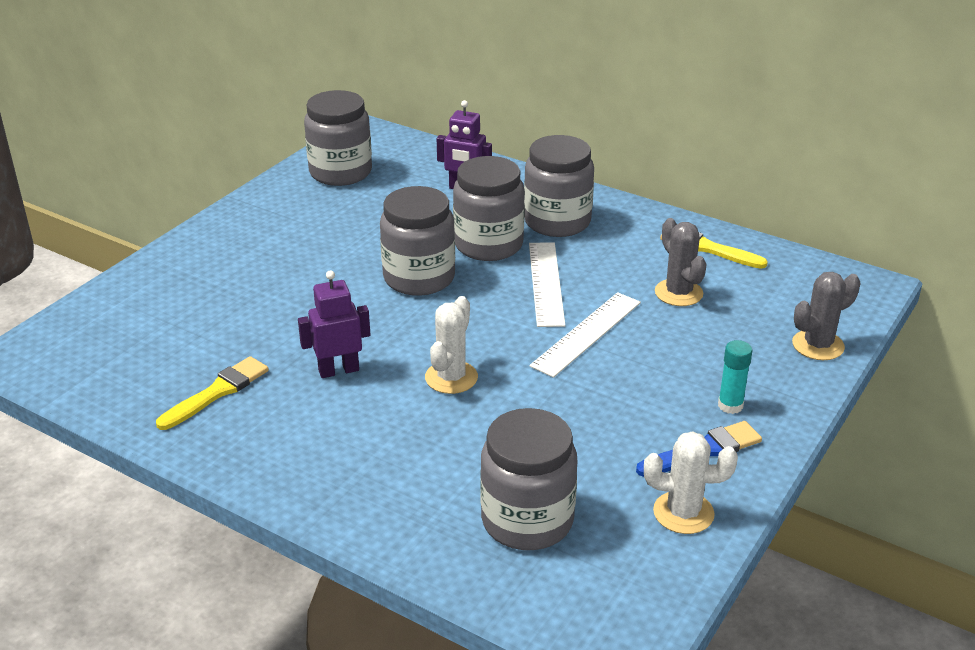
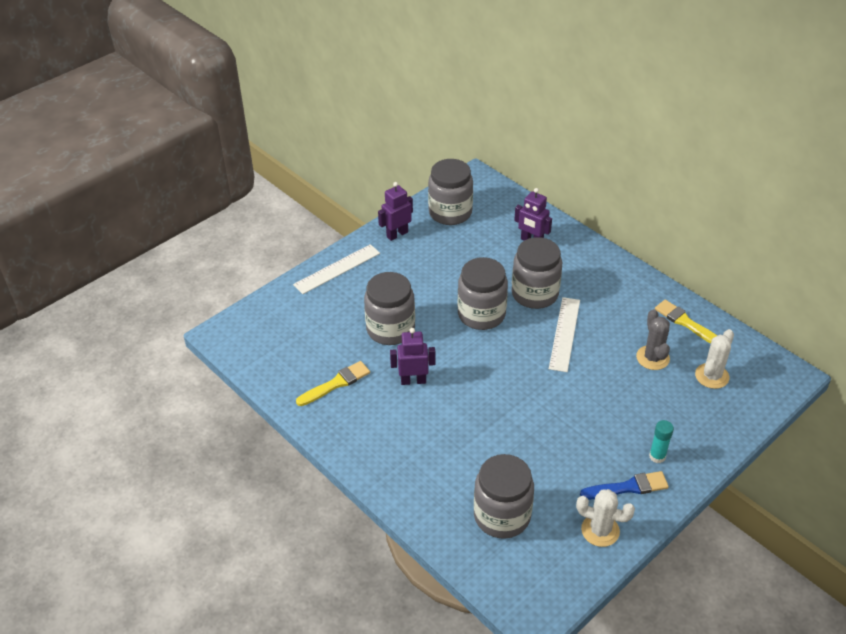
camera: 15 degrees right, 10 degrees up
(269, 205) = (397, 234): none -> purple robot
(451, 377) = (482, 399): white cactus -> white cactus (712, 376)
(557, 222) = (587, 281): grey jar -> grey jar (390, 329)
(587, 334) = (580, 381): white ruler -> white ruler (337, 269)
(818, 345) = (734, 419): grey cactus -> none

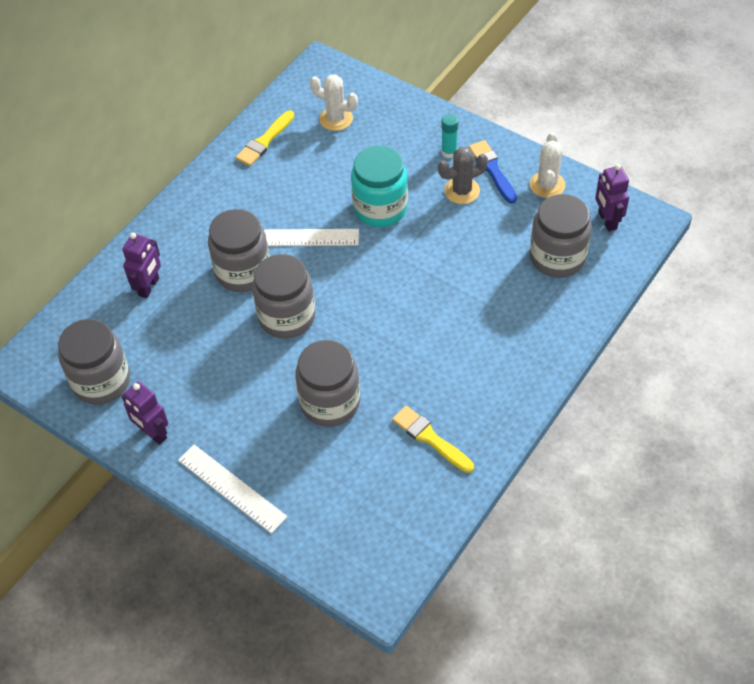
camera: 100 degrees left, 10 degrees up
(413, 380) = (405, 363): purple robot -> purple robot (607, 221)
(590, 391) = (380, 208): none -> turquoise jar
(652, 358) = (321, 163): grey cactus -> grey cactus (462, 191)

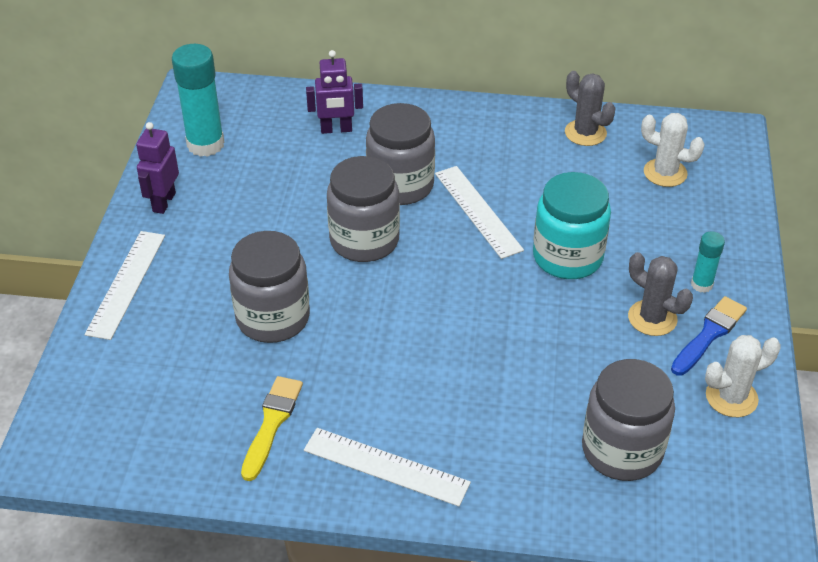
camera: 60 degrees right, 10 degrees down
(101, 381) = (205, 144): grey jar -> turquoise glue stick
(264, 141) = (585, 133): yellow brush -> grey cactus
(336, 119) = (665, 173): white cactus -> white cactus turned 60 degrees counterclockwise
(503, 386) = (386, 467): none -> white ruler
(607, 221) = (724, 483): purple robot -> none

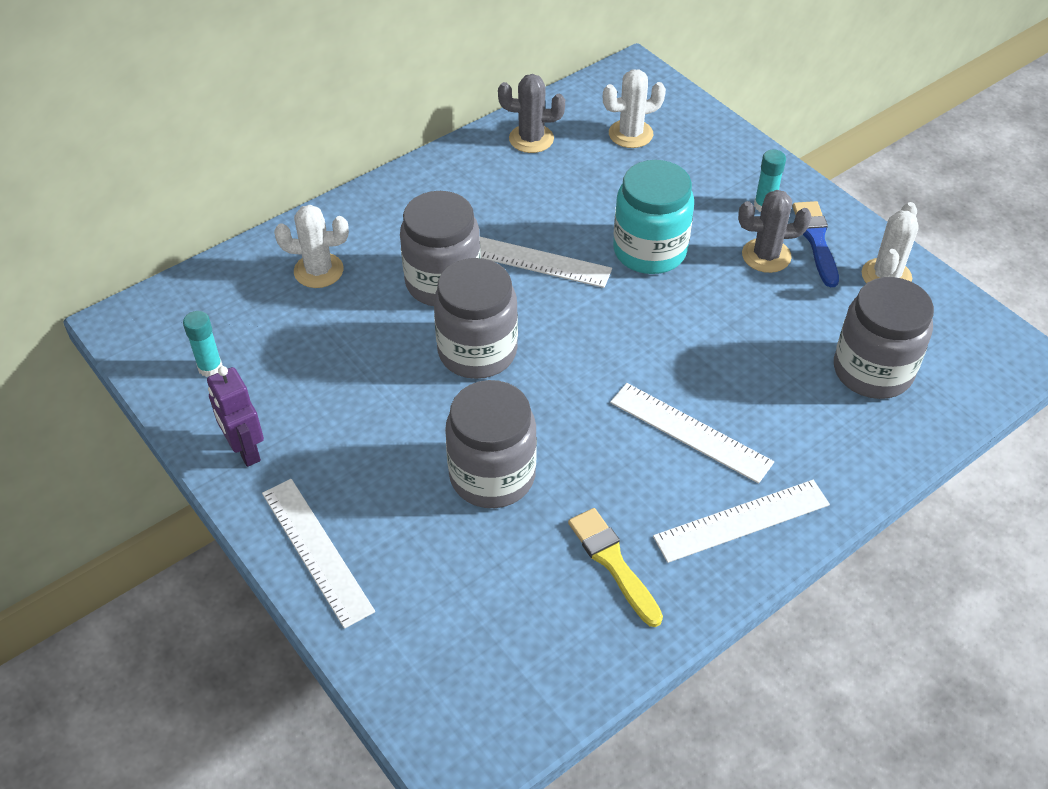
camera: 45 degrees left, 5 degrees up
(205, 144) = (210, 367): turquoise glue stick -> turquoise glue stick, size x0.52
(336, 129) = (318, 271): purple robot -> white cactus
(430, 388) = (690, 432): none -> white ruler

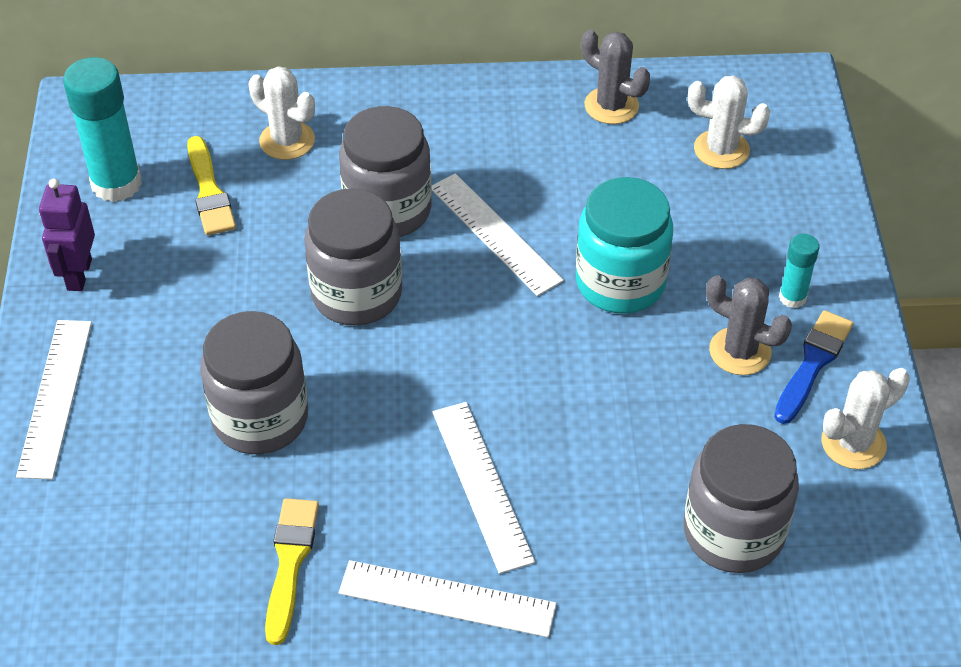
camera: 35 degrees right, 0 degrees up
(210, 367) = (116, 184): turquoise glue stick -> turquoise glue stick, size x1.92
(293, 336) = (209, 191): none -> yellow brush

